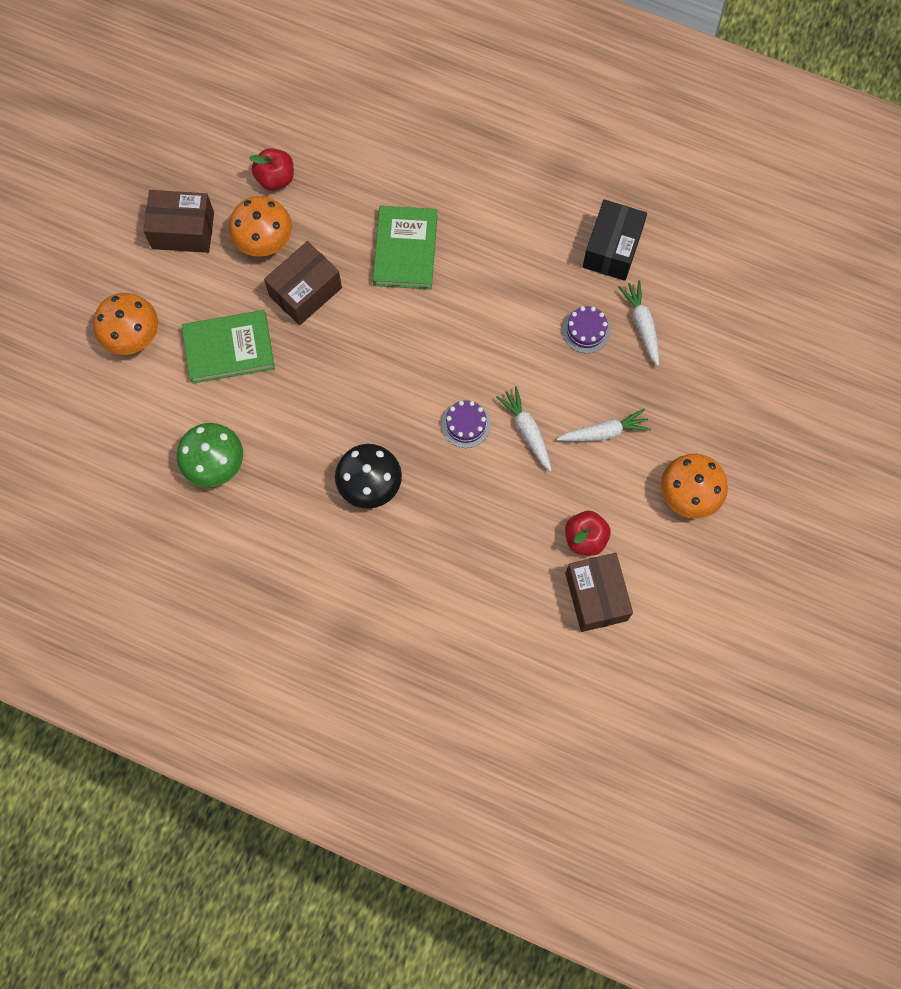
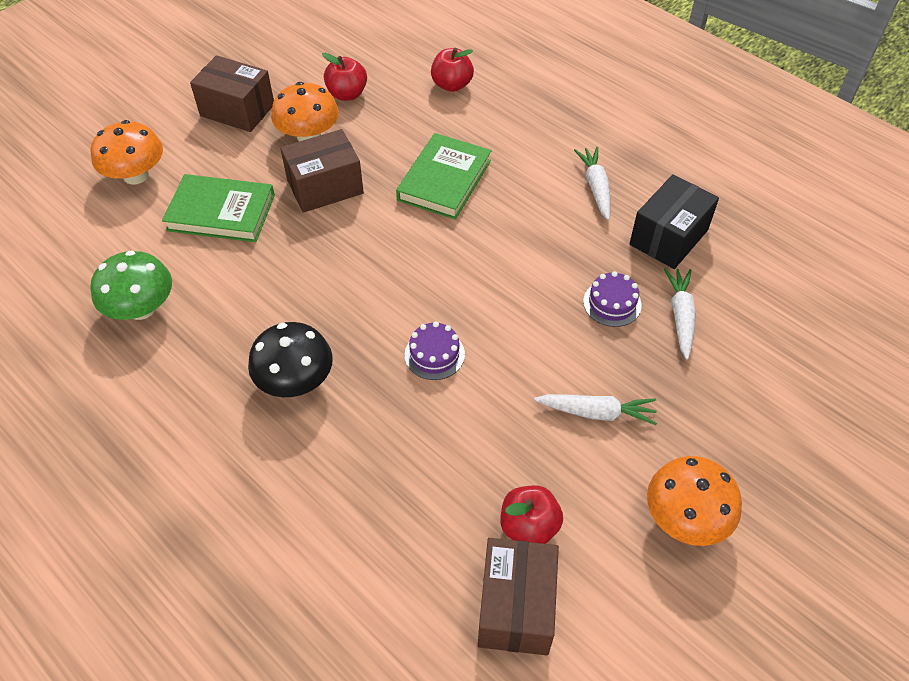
camera: 20 degrees right, 20 degrees down
(367, 135) = (452, 85): none -> red apple
(527, 430) = (503, 382): white carrot -> white carrot (595, 187)

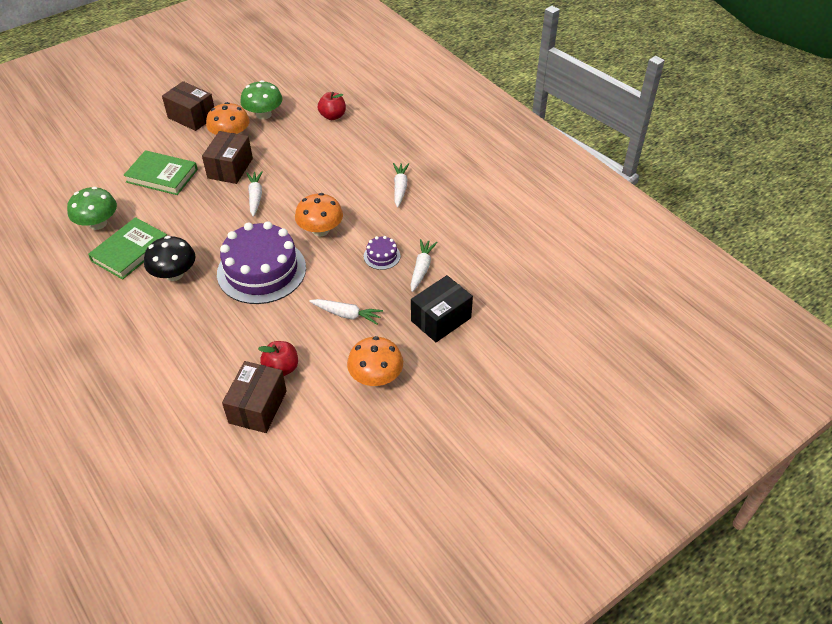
camera: 10 degrees right, 5 degrees down
(136, 175) = (118, 148): orange mushroom -> orange mushroom (320, 230)
(325, 187) = (230, 168): brown box -> brown box turned 60 degrees counterclockwise
(347, 94) = (263, 114): red apple -> green mushroom
(381, 229) = (255, 197): none -> white carrot
(434, 354) = (261, 270): purple cake -> purple cake, size x2.36
(444, 180) = (306, 173): green book -> green book (130, 251)
(668, 237) = (434, 223): black box -> black box (441, 319)

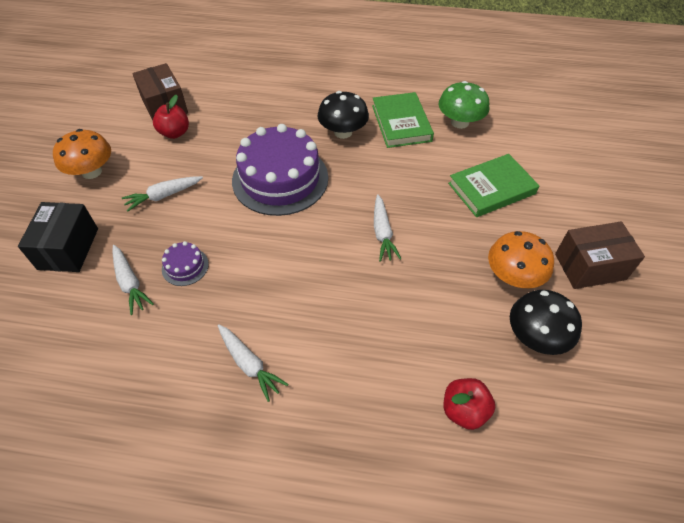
camera: 135 degrees right, 5 degrees up
(230, 168) = (452, 242): brown box -> none
(255, 197) = (382, 233): white carrot -> white carrot turned 45 degrees clockwise
(263, 114) = (536, 336): green mushroom -> black mushroom
(320, 230) = (276, 248): orange mushroom -> none

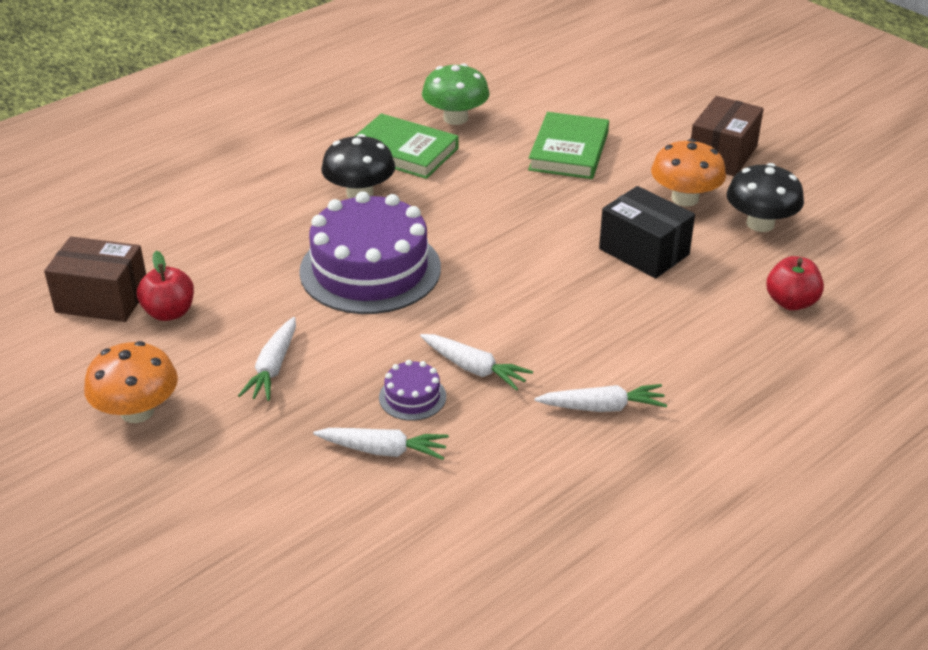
camera: 50 degrees left, 15 degrees down
(68, 248) = (256, 483): black box -> black box (644, 252)
(382, 233) = (540, 242): white carrot -> white carrot (474, 368)

